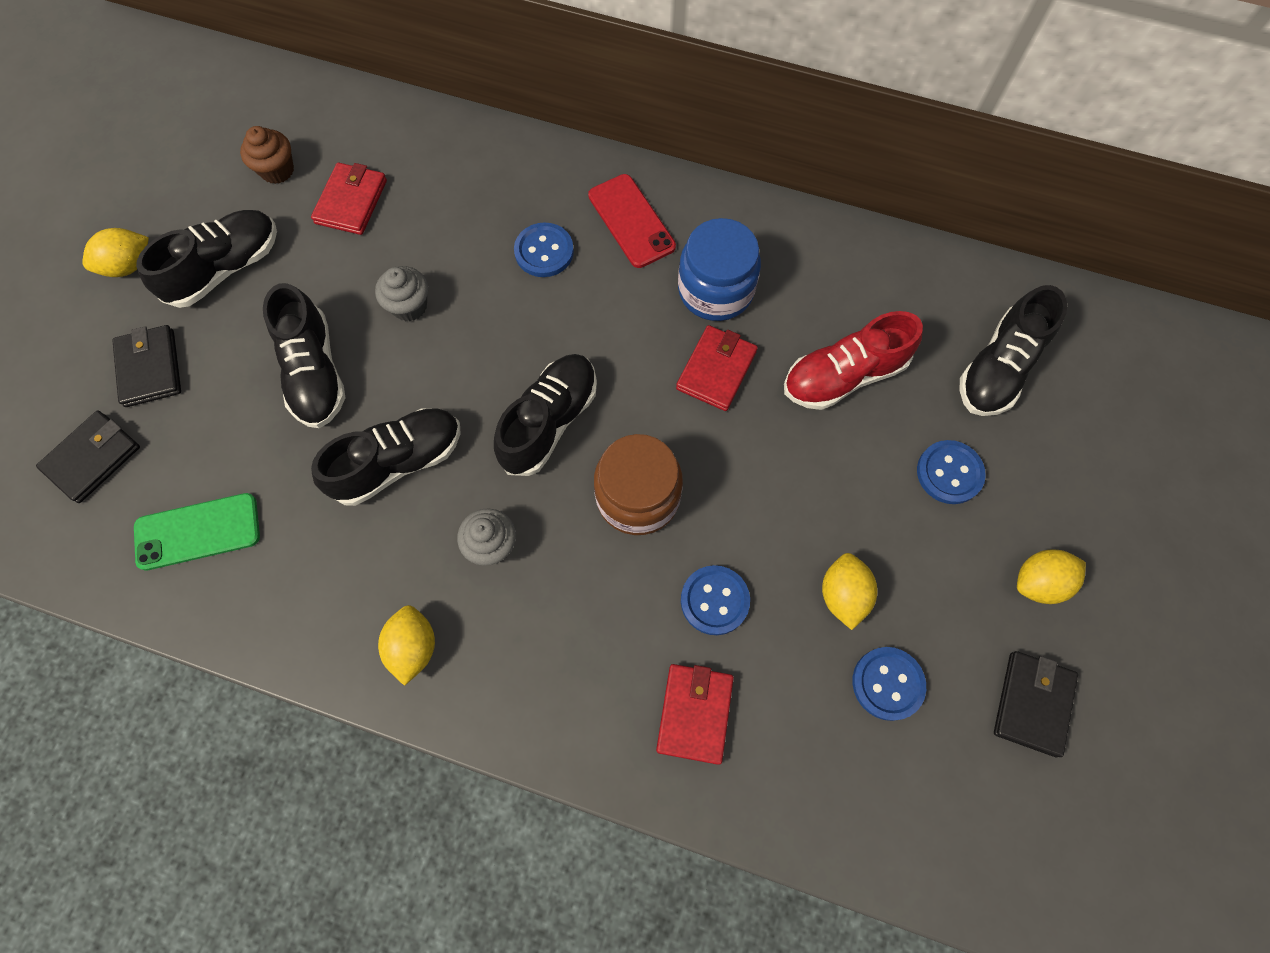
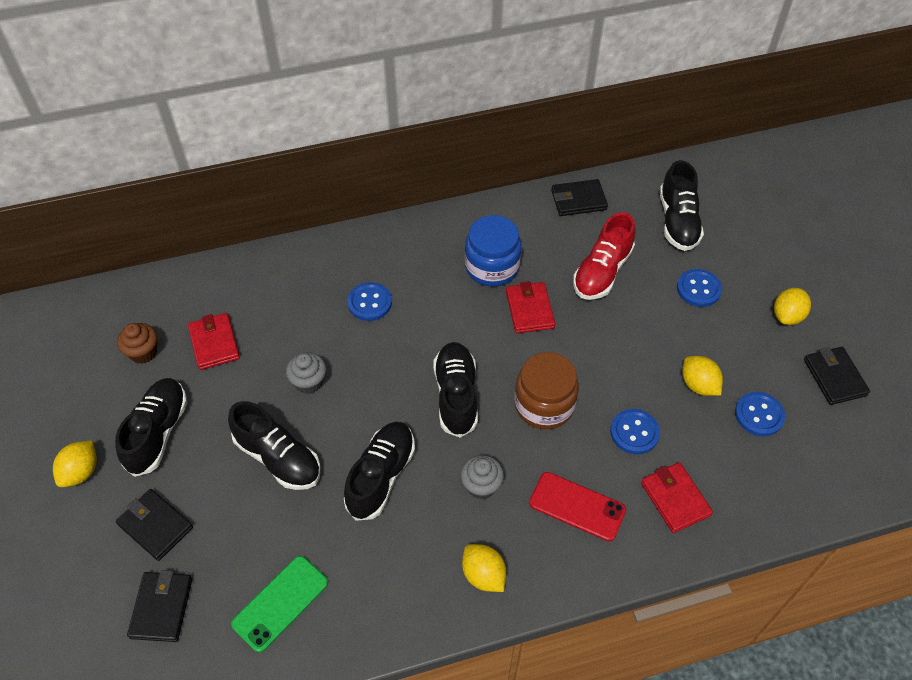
camera: 35 degrees left, 15 degrees down
(631, 221) = (409, 256): red phone -> red phone (577, 506)
(891, 265) = (578, 200): none -> black wallet

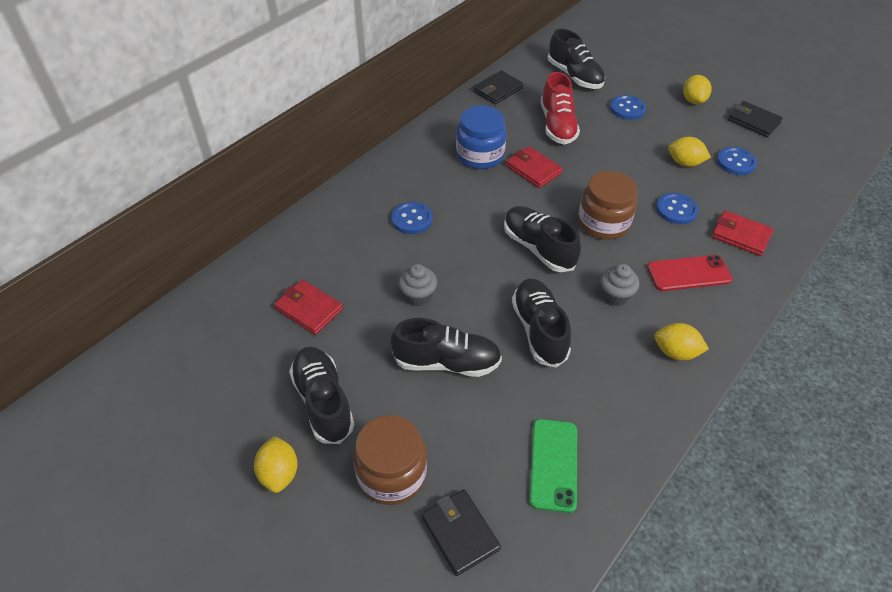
camera: 35 degrees left, 5 degrees down
(143, 352) = (249, 348): brown cupcake -> none
(155, 526) = (391, 474): black wallet -> brown jar

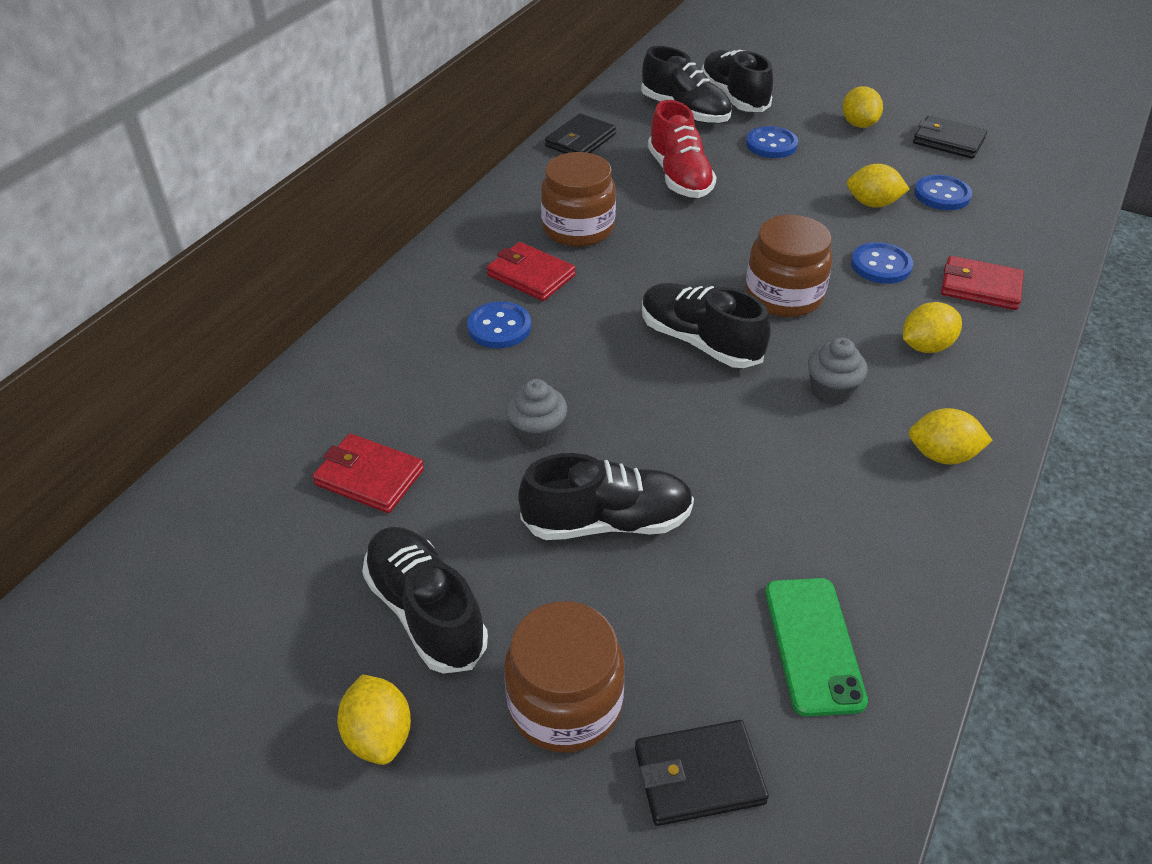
camera: 10 degrees left, 5 degrees down
(460, 533) = (699, 775): black wallet -> black wallet turned 60 degrees counterclockwise
(480, 155) = (578, 228): blue jar -> brown jar
(533, 170) = (661, 238): red wallet -> red wallet (531, 275)
(539, 330) = (734, 454): black shoe -> black shoe (734, 97)
(689, 273) = (925, 346): red phone -> yellow lemon

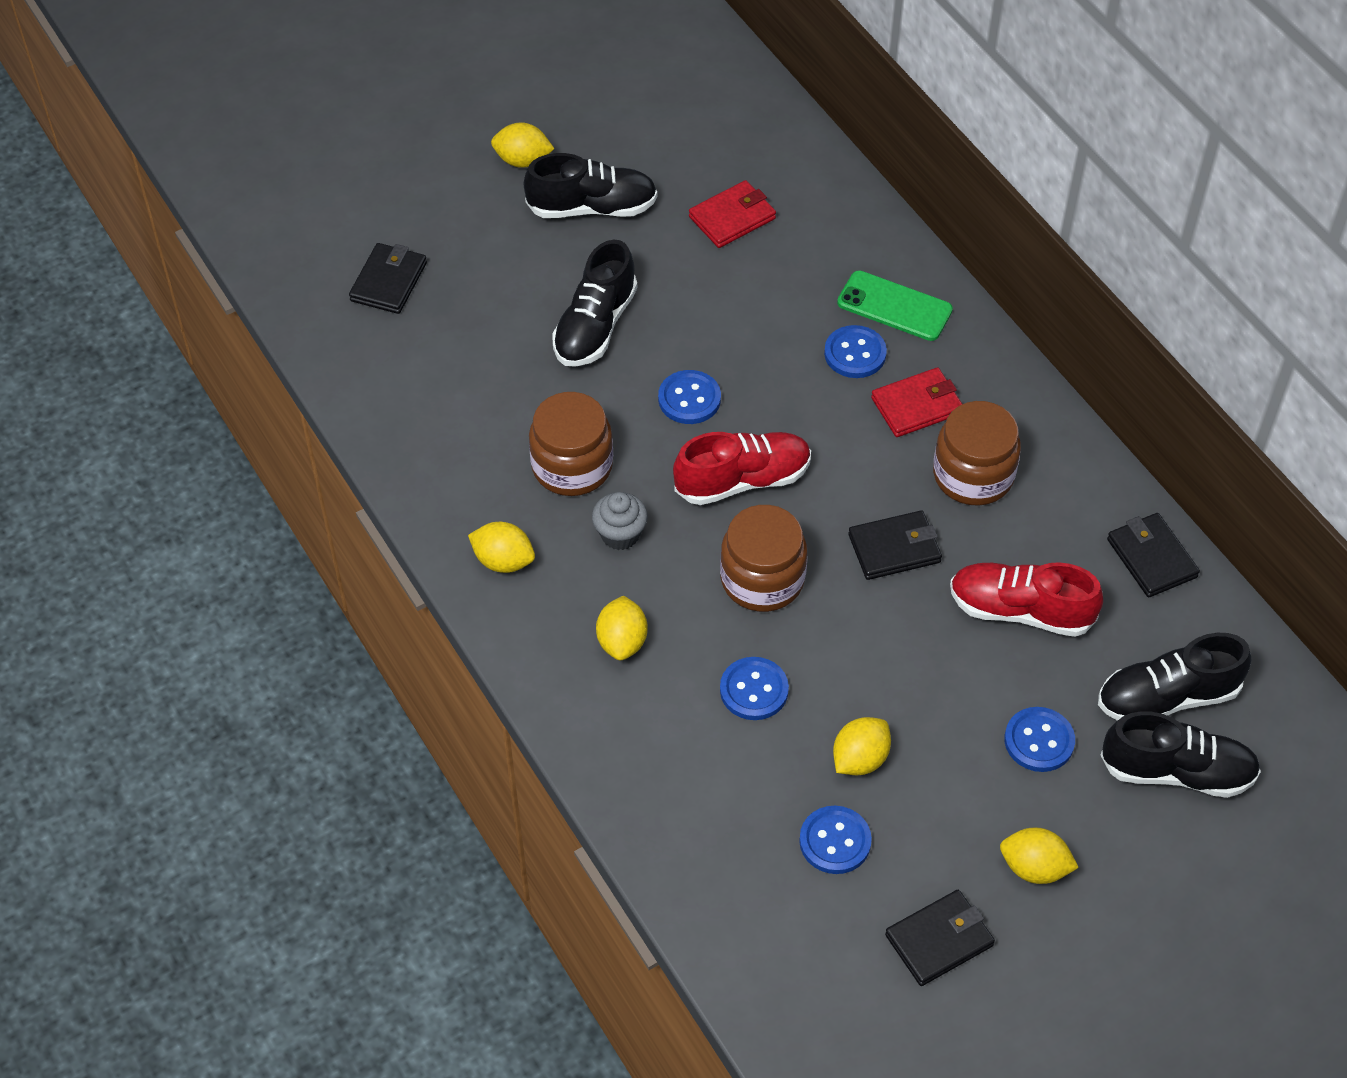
camera: 120 degrees right, 10 degrees up
(537, 434) = (709, 325): grey cupcake -> none
(565, 703) = (478, 245): brown jar -> brown jar (572, 466)
(641, 410) = (689, 399): none -> blue button
(684, 243) = (894, 548): none -> black wallet
(699, 341) = (742, 480): black shoe -> red shoe
(813, 645) = (420, 380): green phone -> green phone (894, 306)
(942, 455) = (503, 561): yellow lemon -> yellow lemon turned 75 degrees clockwise
(980, 287) = (666, 750): red wallet -> none

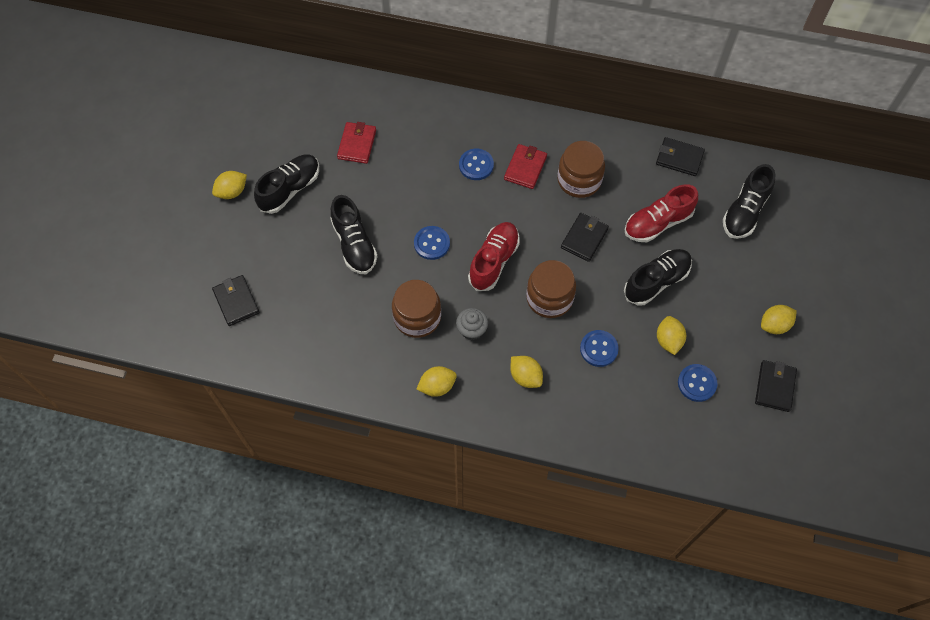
camera: 45 degrees left, 10 degrees up
(894, 306) = (468, 130): green phone -> none
(1039, 741) = (721, 271): blue button -> none
(1177, 772) = (779, 239): black shoe -> black shoe (656, 281)

